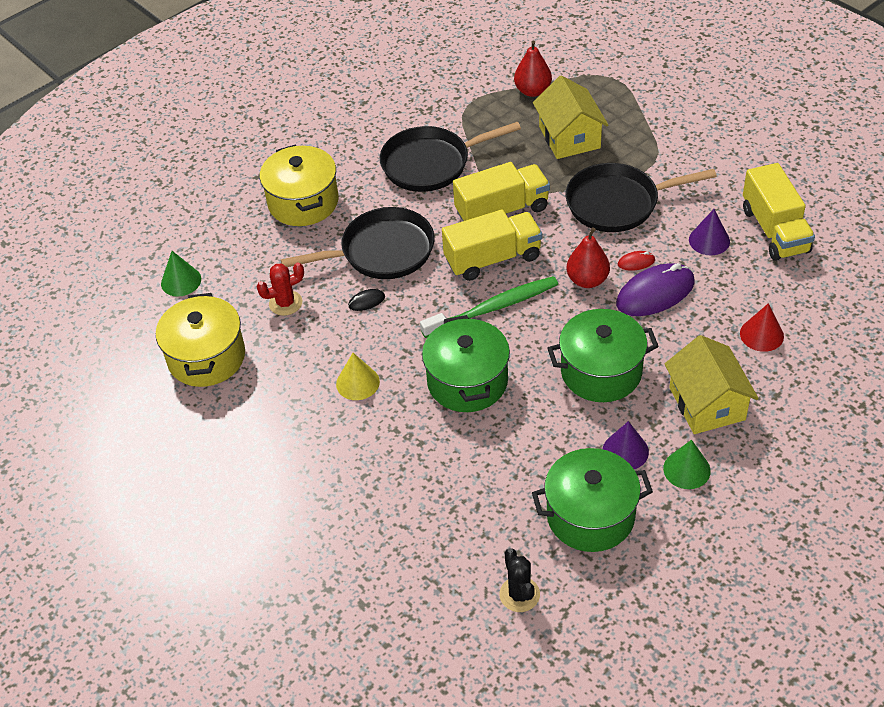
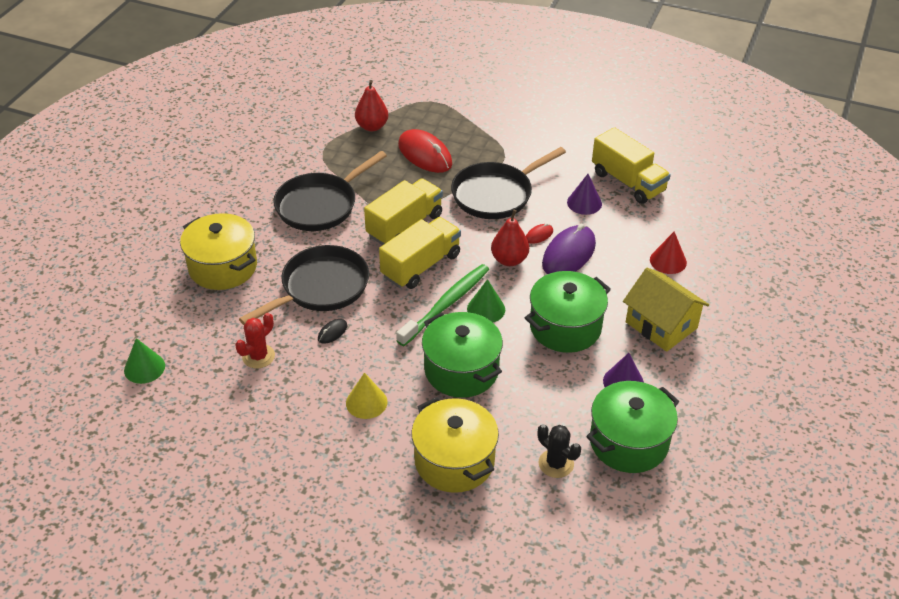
camera: 30 degrees left, 5 degrees down
(206, 357) = (211, 426): yellow pot -> yellow pot (454, 461)
(519, 594) = (613, 527): black cactus -> black cactus (556, 463)
(569, 137) = (425, 154): yellow house -> red mouse
(686, 469) = (678, 380): green cone -> green cone (486, 309)

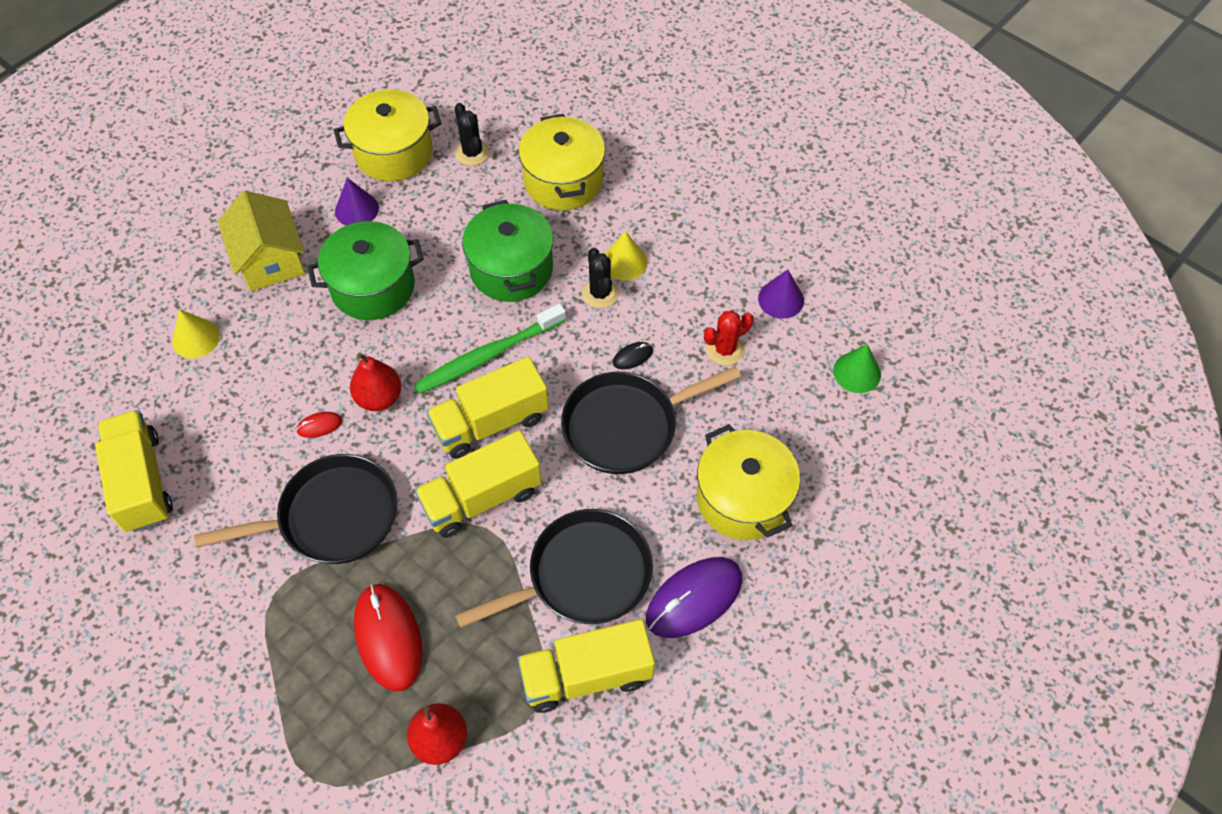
camera: 160 degrees left, 15 degrees up
(300, 166) = (586, 675): none -> yellow truck
(377, 371) = (600, 293): none -> black cactus
(486, 309) = (445, 336): green cone -> none
(568, 254) = (303, 384): purple mouse -> purple mouse (694, 599)
(584, 203) = (226, 462): purple cone -> purple cone (781, 299)
(628, 442) = (394, 153): green pot -> yellow pot
(668, 261) = (196, 338): red cone -> yellow cone

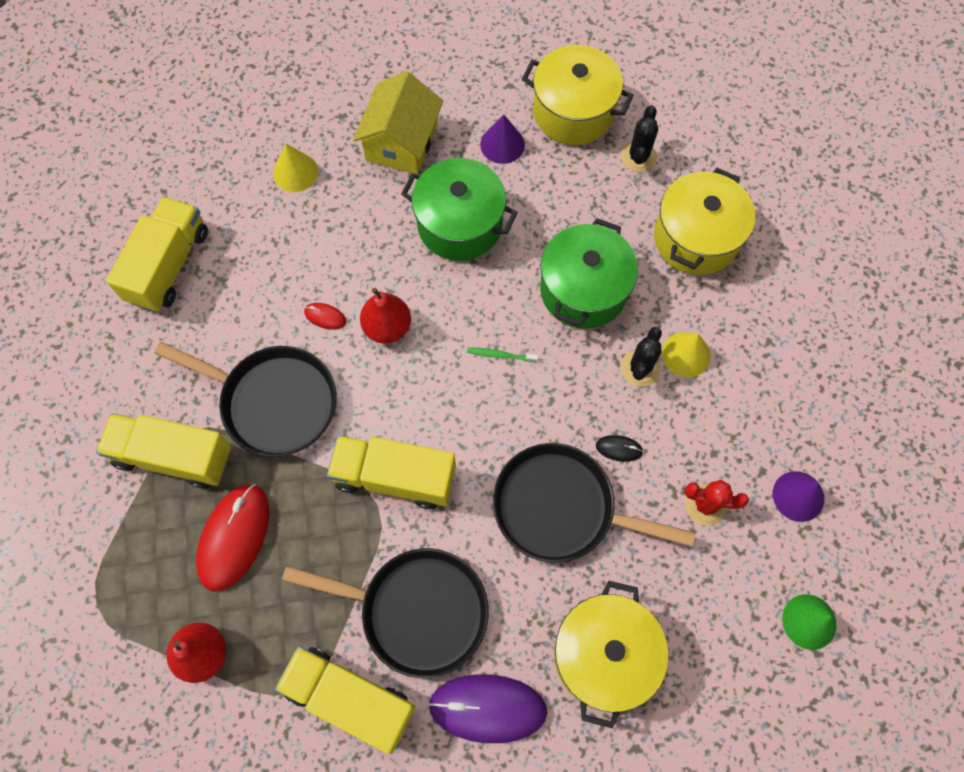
camera: 40 degrees right, 10 degrees up
(487, 355) = (500, 355): green toothbrush -> green toothbrush, size x0.41
(491, 422) = (455, 417): yellow truck -> yellow truck (174, 456)

